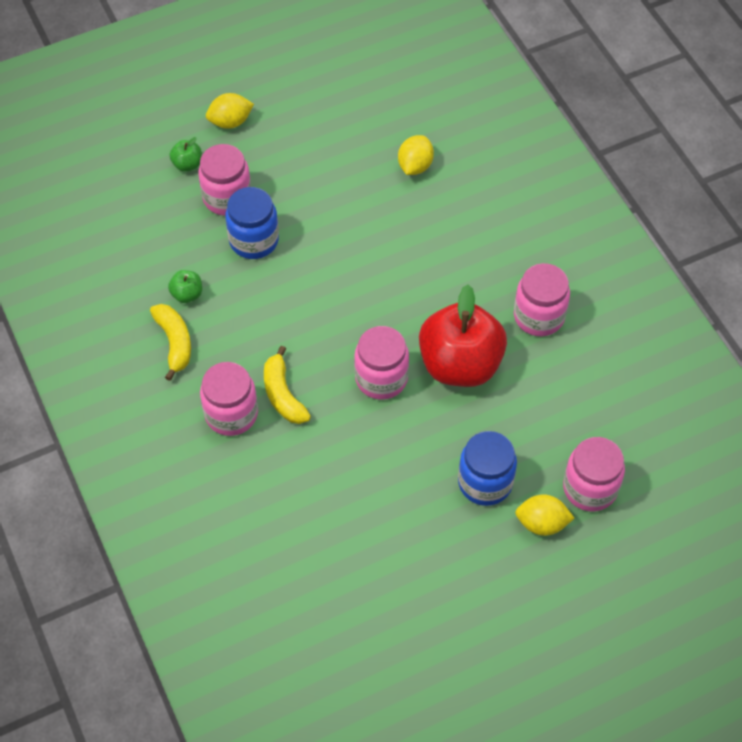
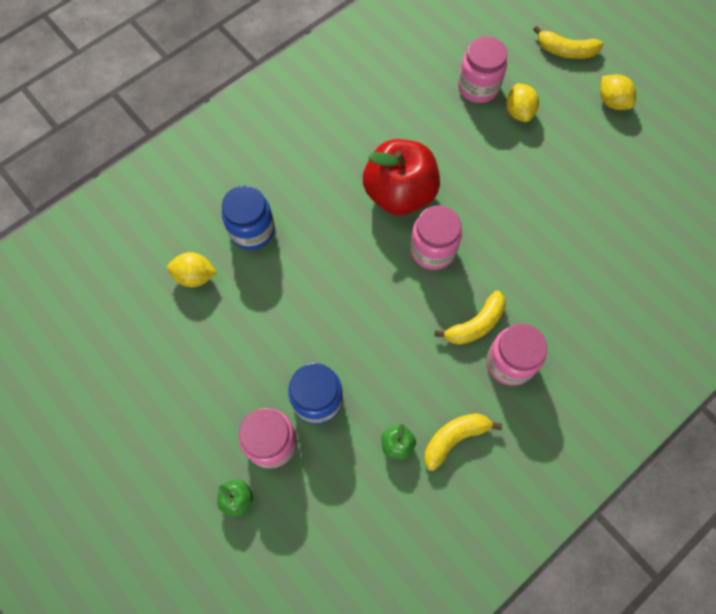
camera: 105 degrees left, 10 degrees up
(230, 122) = (171, 471): yellow lemon -> yellow lemon (612, 102)
(485, 482) = (500, 155): blue jar -> blue jar (252, 230)
(539, 316) = (335, 146): pink jar -> none
(626, 613) = (566, 51): none -> yellow banana

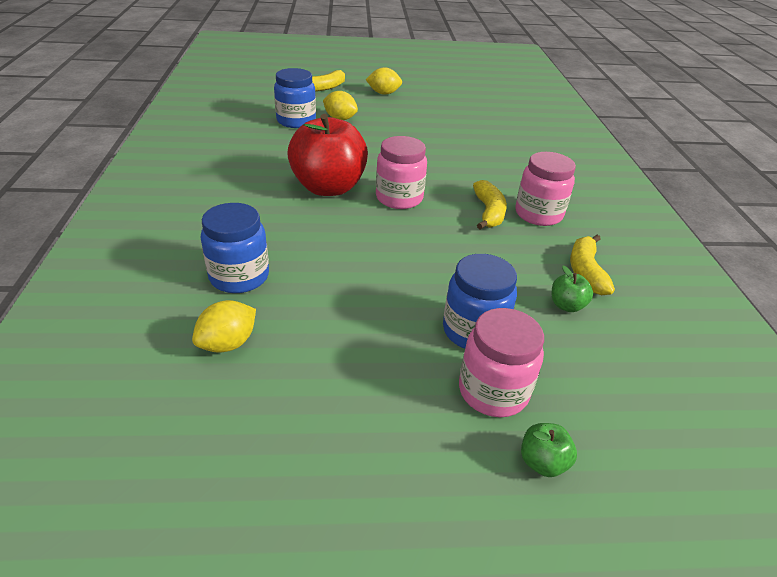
camera: 55 degrees left, 30 degrees down
(478, 87) = (296, 121): pink jar -> blue jar

